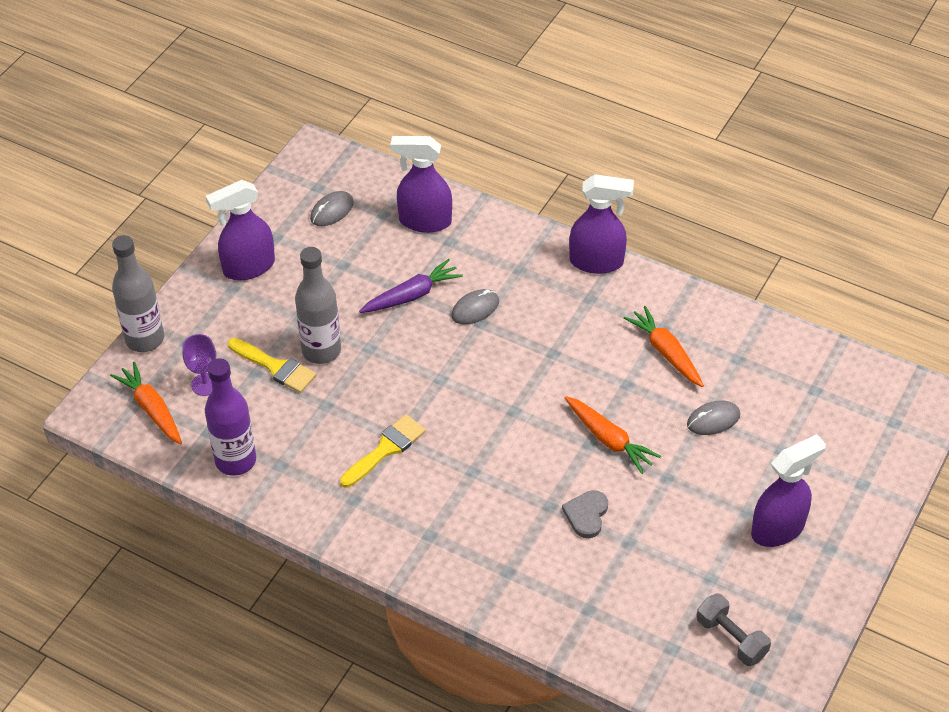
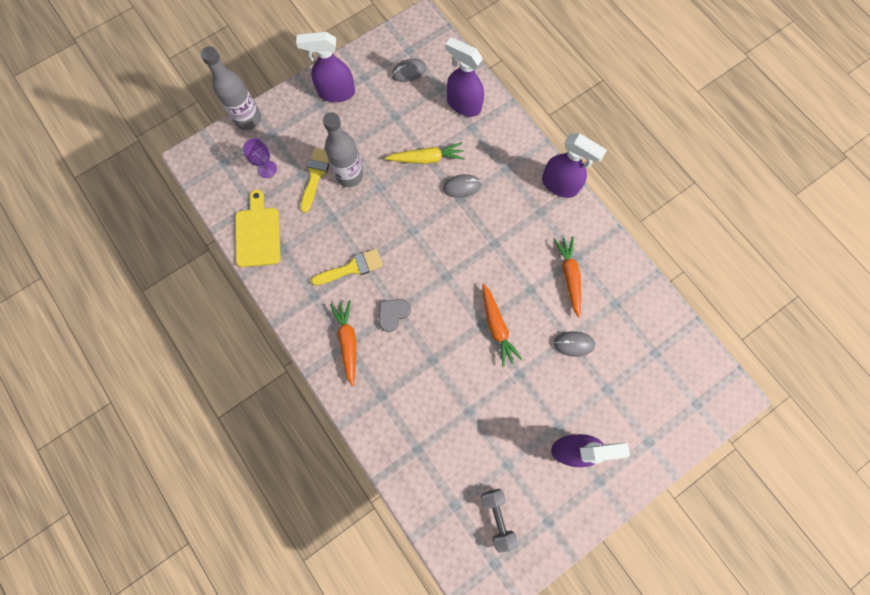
camera: 25 degrees right, 25 degrees up
(151, 409) = (227, 172): orange carrot -> orange carrot (347, 341)
(235, 460) = (258, 234): purple bottle -> yellow cutting board
(276, 367) = (315, 175): yellow brush -> yellow brush turned 135 degrees counterclockwise
(412, 295) = (427, 158): purple carrot -> yellow carrot
(586, 515) = (452, 377): grey heart -> grey heart (393, 314)

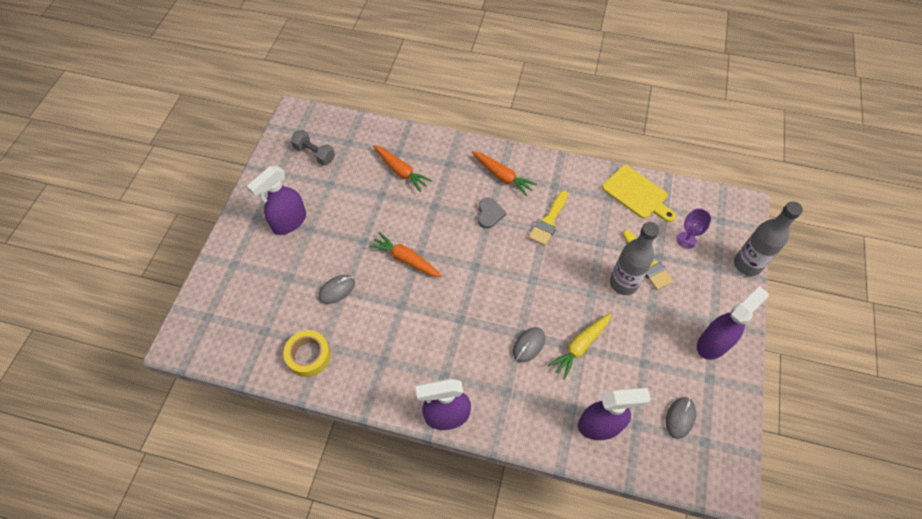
camera: 140 degrees right, 15 degrees down
(569, 276) = (378, 339): orange carrot -> orange carrot (401, 171)
(631, 303) = (309, 356): none -> yellow tape

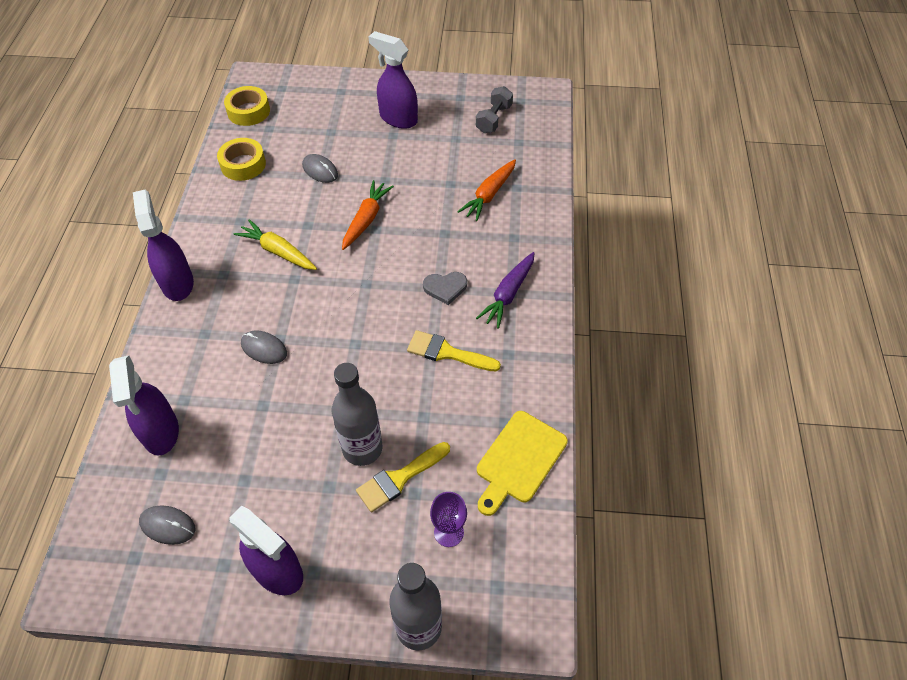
camera: 80 degrees right, 5 degrees down
(232, 349) = (248, 111): none -> yellow tape
(502, 176) = (508, 294): orange carrot -> purple carrot
(580, 346) = (264, 403): yellow carrot -> yellow carrot (278, 251)

